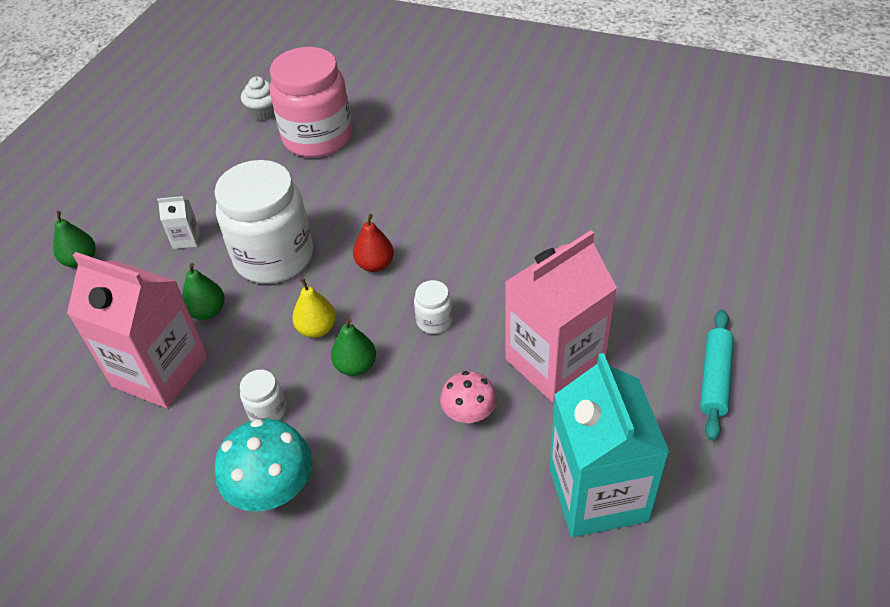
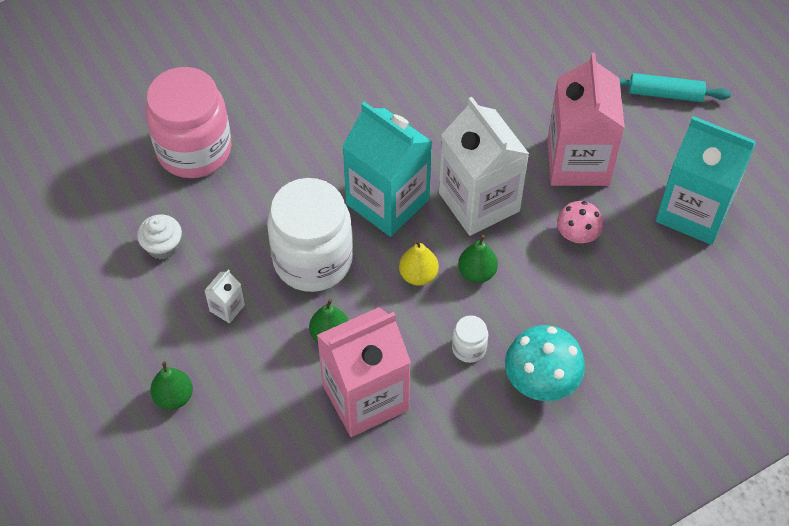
camera: 55 degrees left, 10 degrees up
(264, 112) = (113, 166): white cupcake -> white cupcake (163, 246)
(375, 264) = (387, 202): red pear -> turquoise carton
(434, 321) = (479, 202): white jar -> white carton
(714, 379) = (665, 94): turquoise rolling pin -> turquoise rolling pin turned 45 degrees counterclockwise

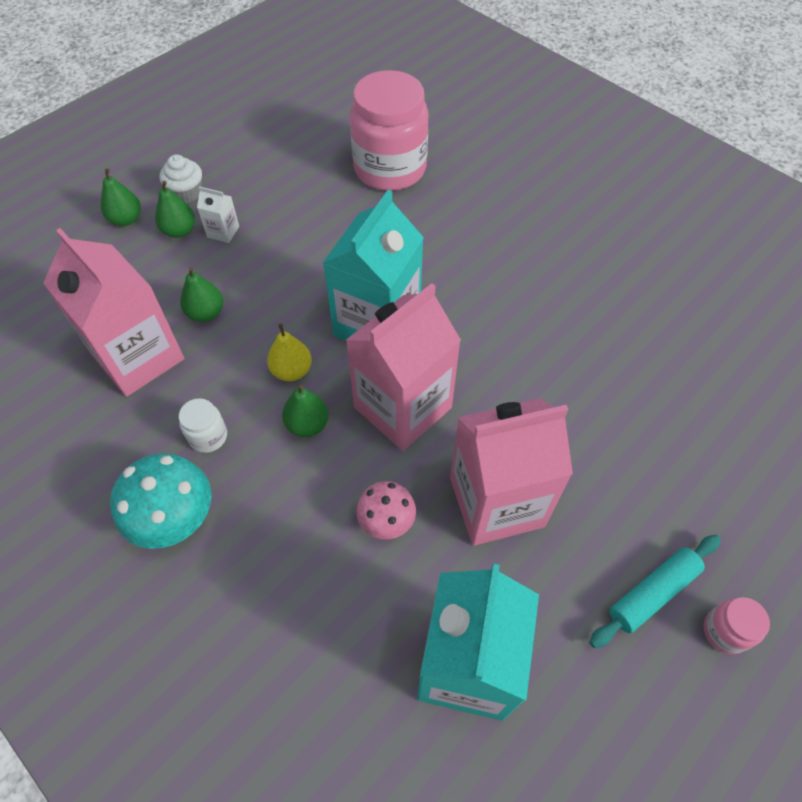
camera: 75 degrees right, 0 degrees up
(163, 246) = (279, 175): white cupcake -> white cupcake (186, 193)
(210, 347) = (179, 231): none -> green pear
(313, 260) = (290, 280): white jar -> none
(479, 202) = (403, 407): white carton -> pink carton
(665, 94) = (652, 593): turquoise rolling pin -> turquoise rolling pin turned 60 degrees clockwise
(697, 65) = (725, 631): none -> pink jar

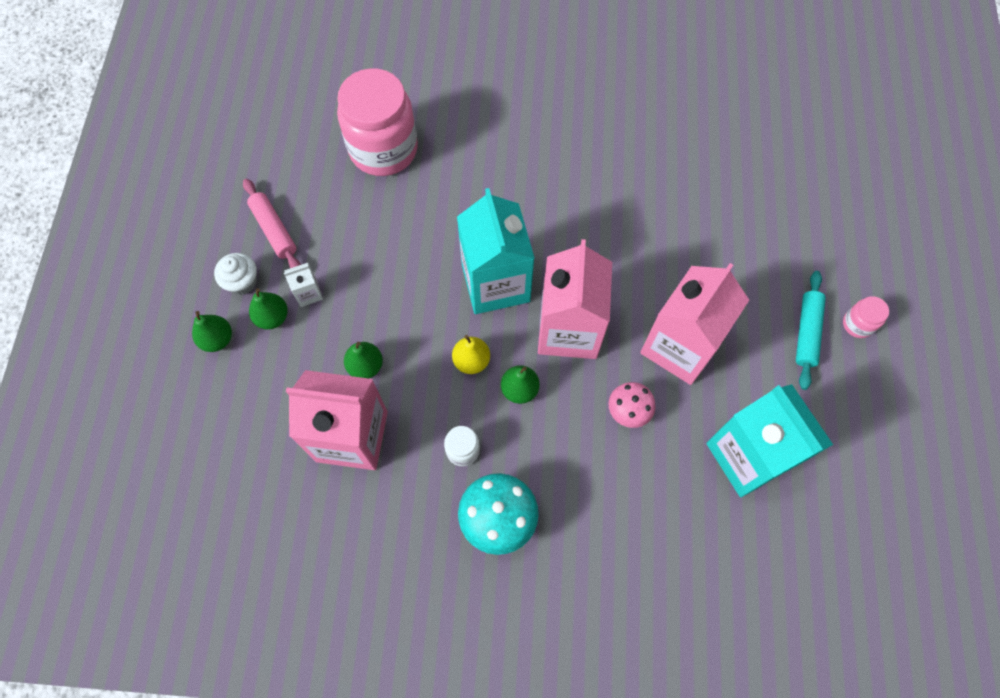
camera: 40 degrees left, 10 degrees up
(247, 173) = (274, 230): none -> pink rolling pin

